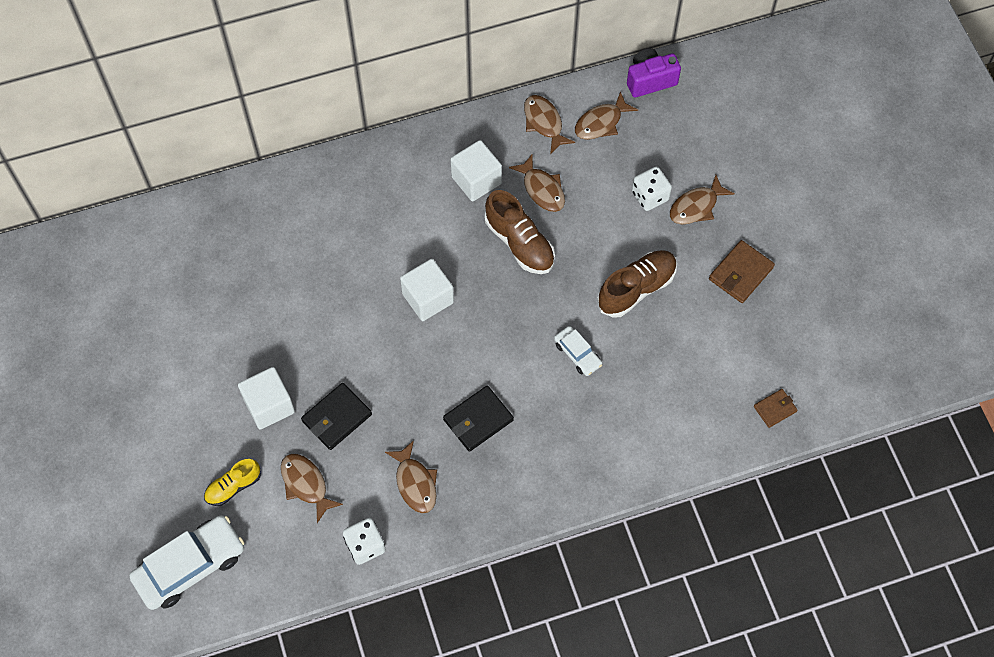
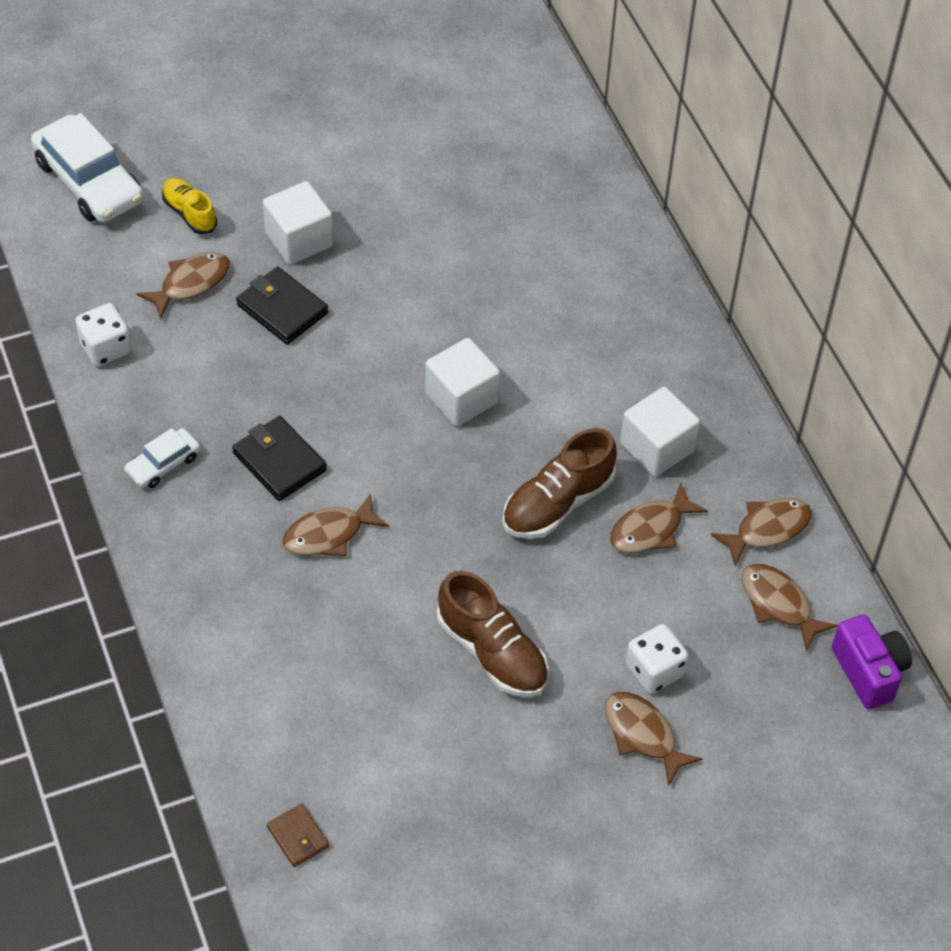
camera: 85 degrees right, 10 degrees down
(415, 483) = (190, 396): brown fish -> brown fish (329, 534)
(577, 354) = (382, 577): white car -> white car (163, 464)
(740, 273) = (528, 795): brown wallet -> none

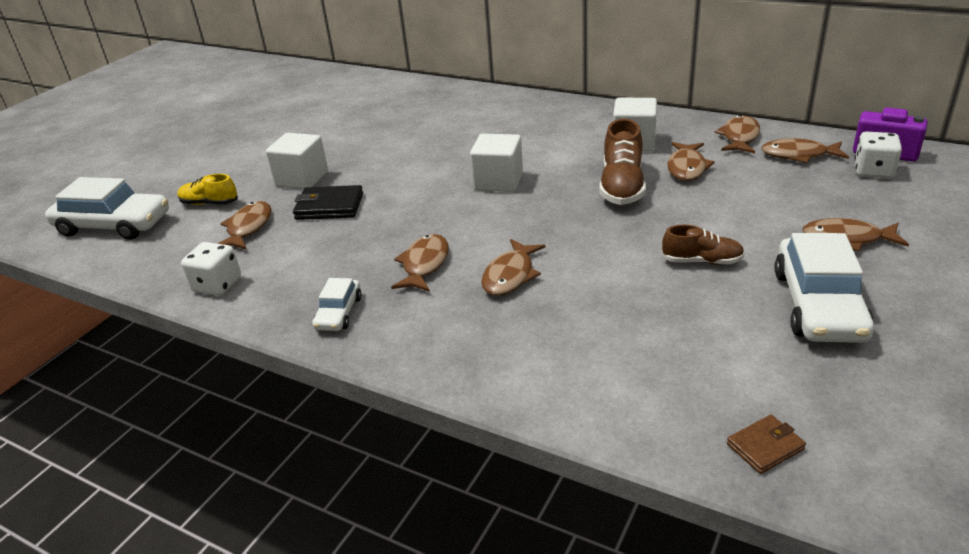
camera: 35 degrees left, 20 degrees down
(279, 461) = (424, 264): black wallet -> brown fish
(298, 837) = (765, 447): brown wallet -> brown wallet turned 45 degrees counterclockwise
(492, 652) = (702, 261): brown shoe -> brown shoe, size x0.62
(510, 772) = (818, 305): none -> white car
(654, 670) = (797, 212): white dice -> white dice (873, 171)

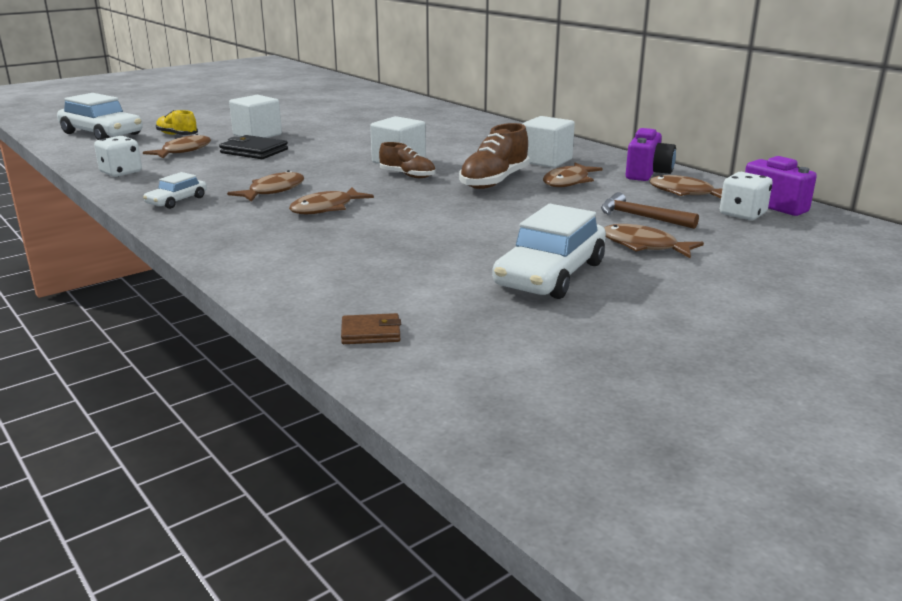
camera: 20 degrees right, 10 degrees down
(702, 261) = (491, 232): brown shoe -> brown shoe (407, 175)
(739, 137) = (647, 174): brown fish -> purple camera
(801, 200) = (640, 217): none -> brown hammer

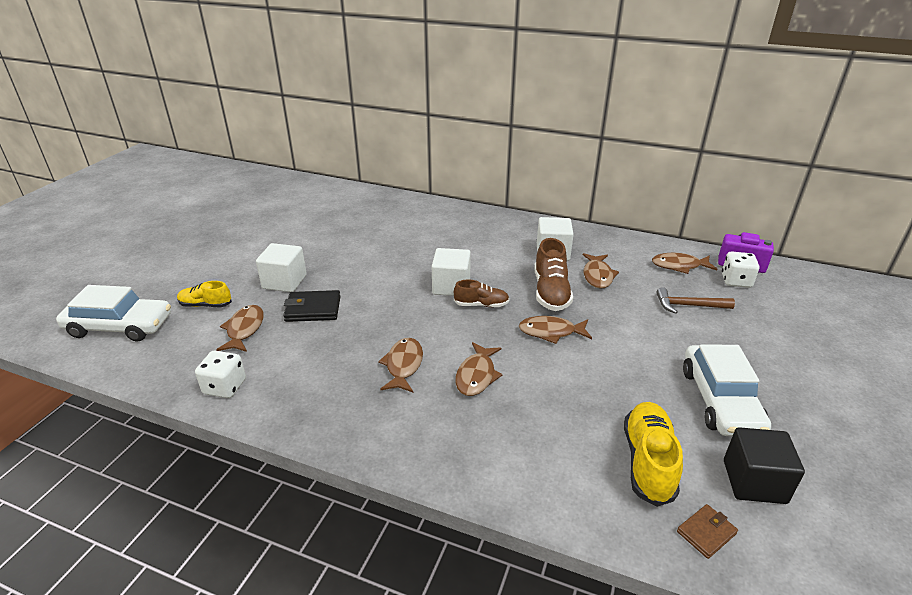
camera: 30 degrees left, 10 degrees up
(177, 201) = (338, 413): white car -> none
(394, 285) = (648, 462): none -> yellow shoe
(484, 323) = (754, 481): none -> black cube
(644, 246) = (729, 341): brown fish -> brown fish (551, 332)
(647, 174) = (632, 249): purple camera -> none

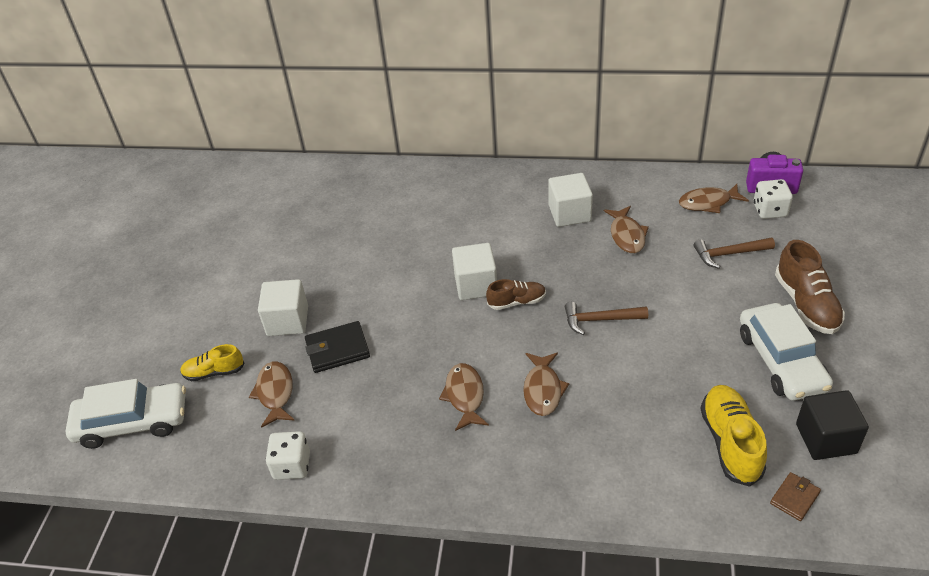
camera: 10 degrees left, 10 degrees up
(551, 292) = (584, 268): brown shoe -> brown shoe (806, 304)
(551, 332) = (600, 320): brown fish -> brown hammer

